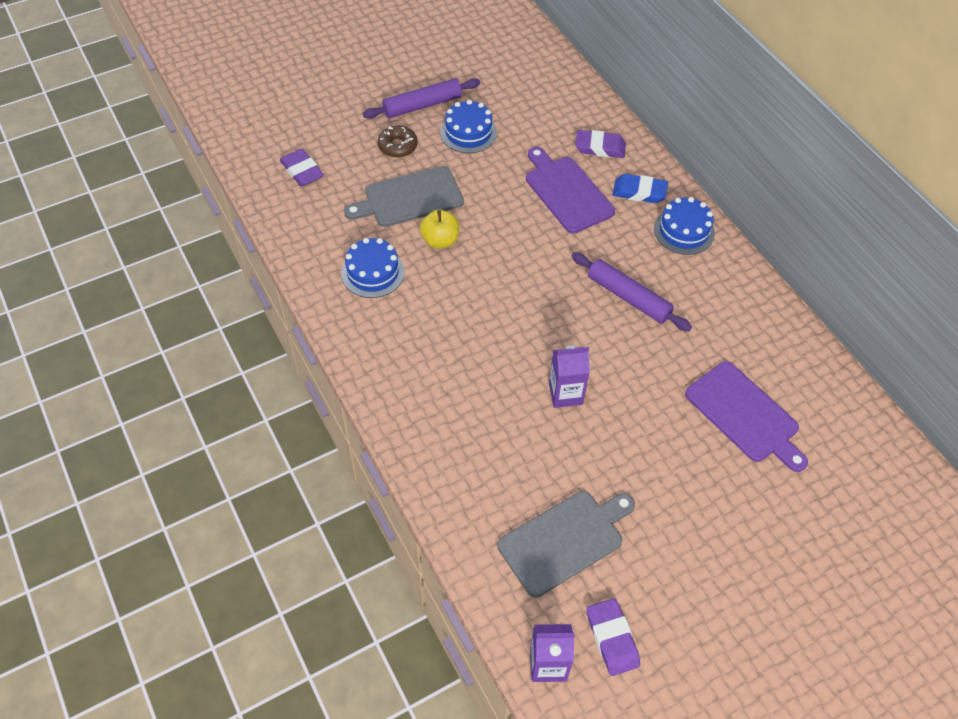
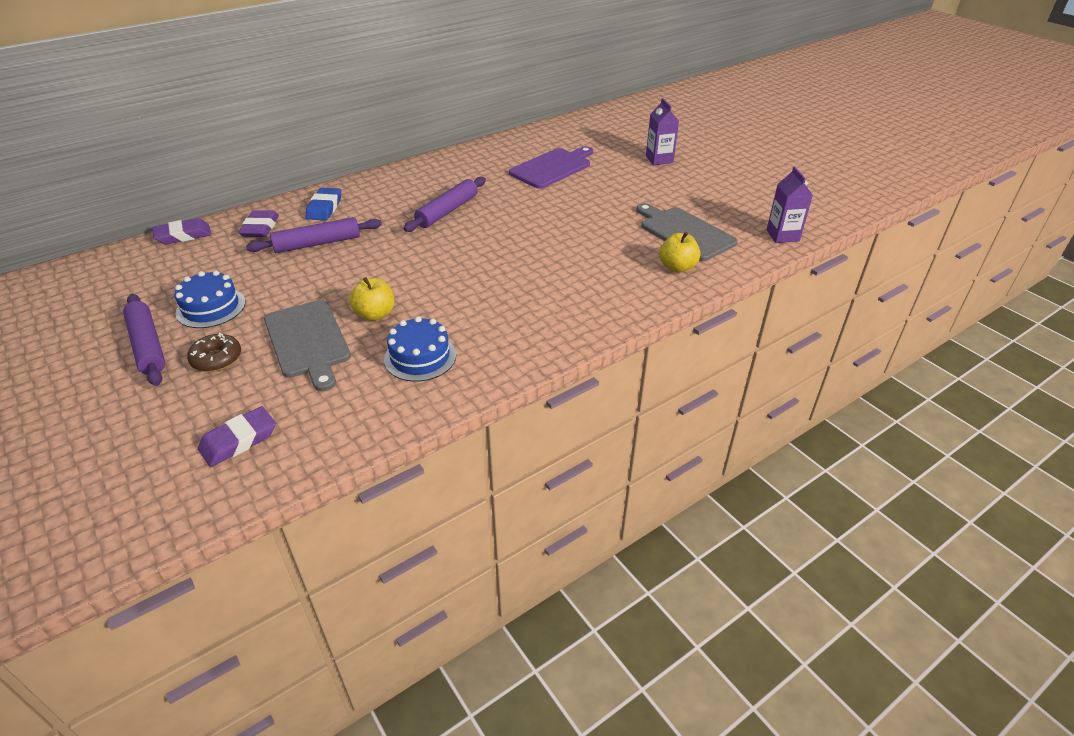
camera: 95 degrees left, 15 degrees down
(487, 512) = (677, 267): none -> yellow apple
(565, 394) = (552, 236): purple carton -> purple carton (659, 159)
(567, 192) = (317, 243): purple cutting board -> purple rolling pin
(612, 638) = (748, 213): purple eraser -> purple eraser (183, 235)
(684, 231) = (374, 188): blue cake -> none

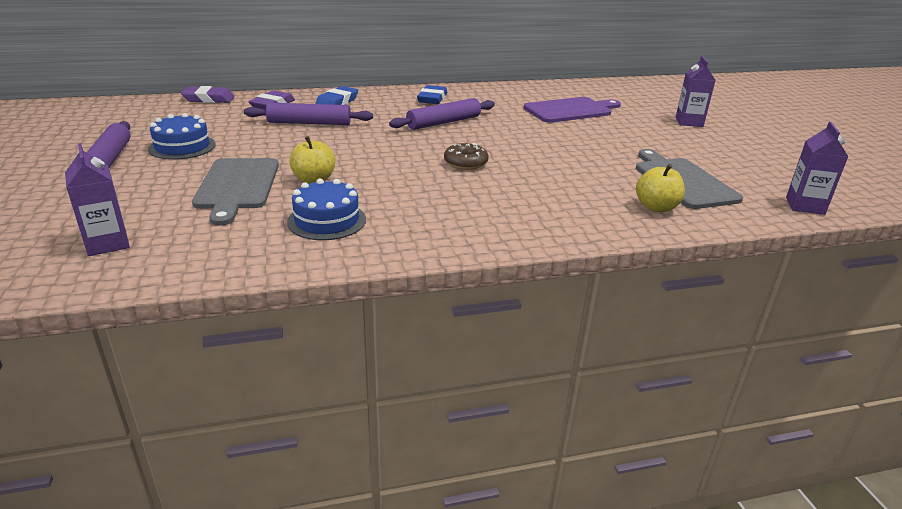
camera: 20 degrees right, 10 degrees down
(217, 359) = (151, 181): brown donut -> brown donut (465, 163)
(239, 440) = (107, 243): purple eraser -> purple carton
(416, 181) = (432, 99): none -> blue eraser

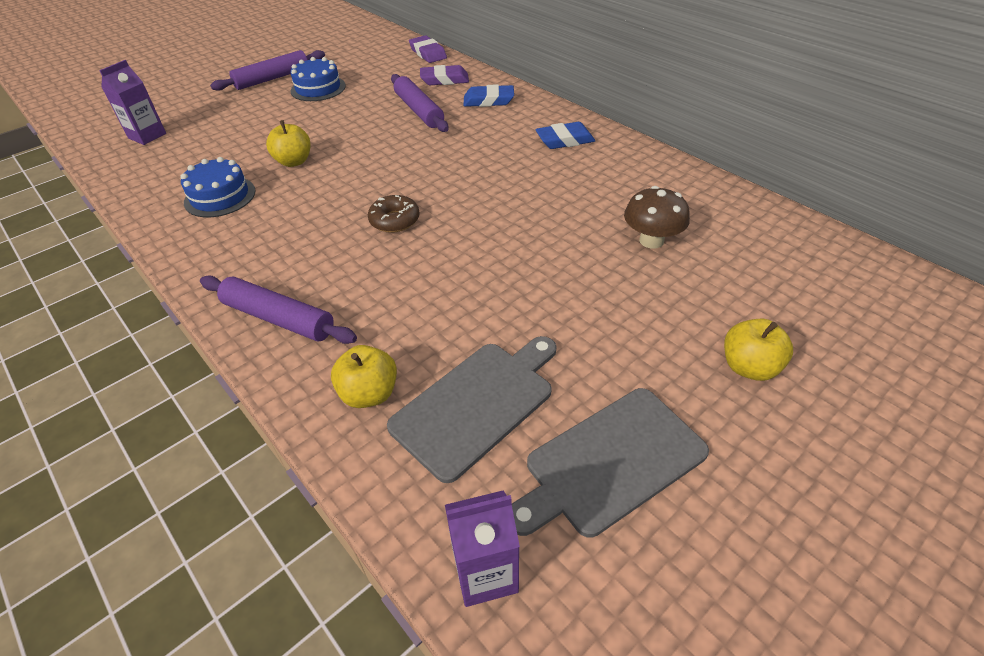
camera: 65 degrees right, 15 degrees up
(237, 186) = (260, 137): grey cutting board -> grey cutting board (610, 462)
(444, 122) = (498, 171): purple rolling pin -> purple rolling pin (279, 318)
(570, 110) = (651, 240): purple cutting board -> brown mushroom
(689, 122) = (749, 367): purple carton -> yellow apple

